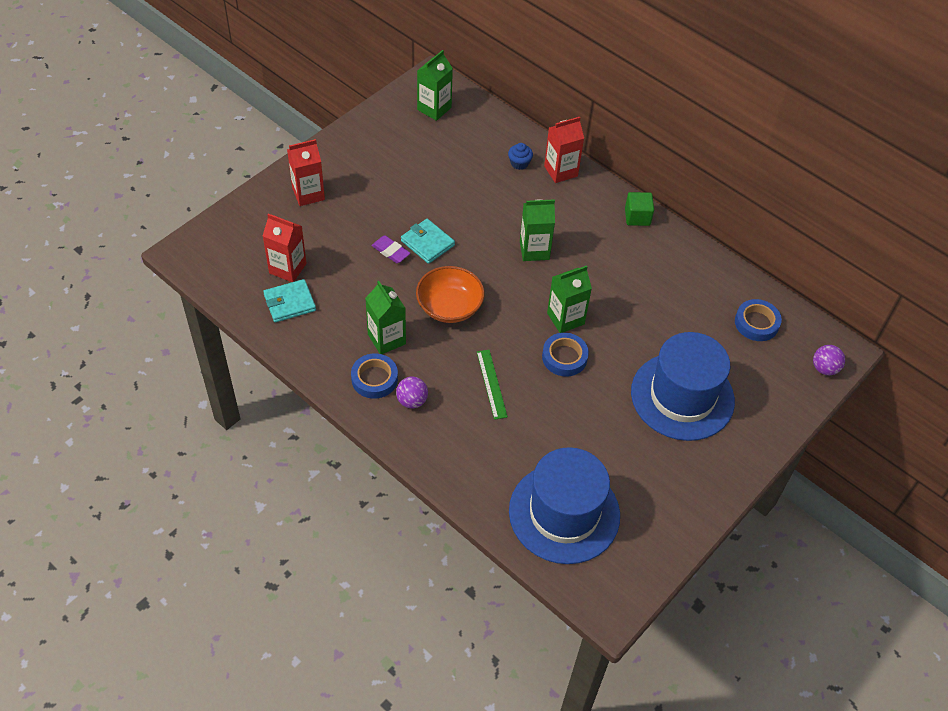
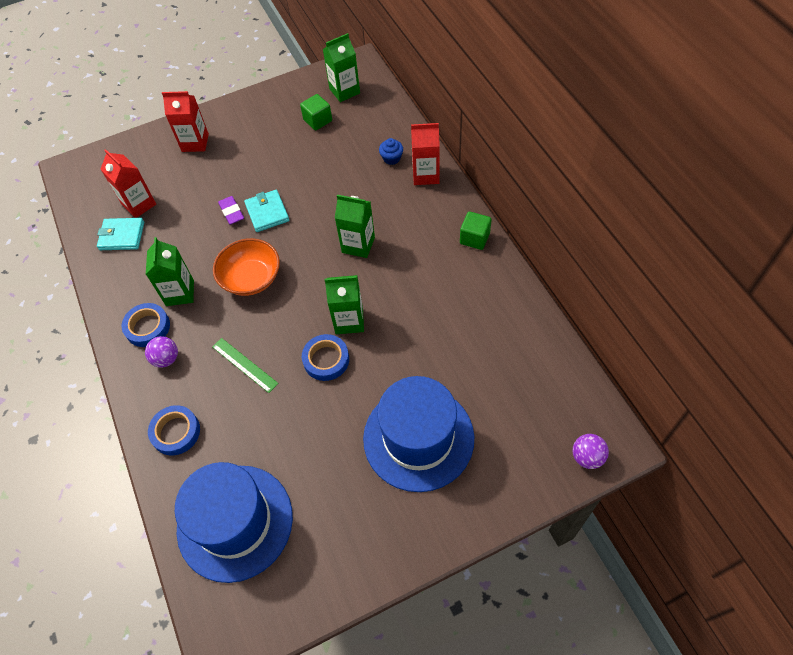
camera: 30 degrees right, 5 degrees up
(424, 143) = (318, 120): none -> green cube
(491, 384) = (244, 365): green ruler -> green ruler turned 60 degrees counterclockwise
(756, 323) = (538, 383): blue tape -> blue tape (176, 432)

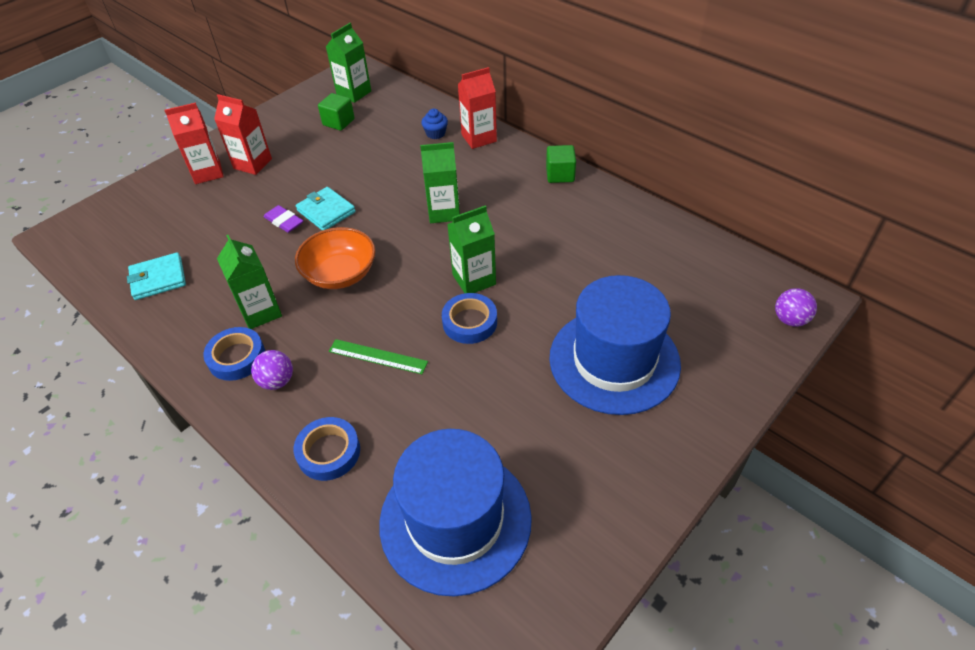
camera: 25 degrees left, 10 degrees down
(139, 204) = (166, 244): red carton -> red carton (252, 164)

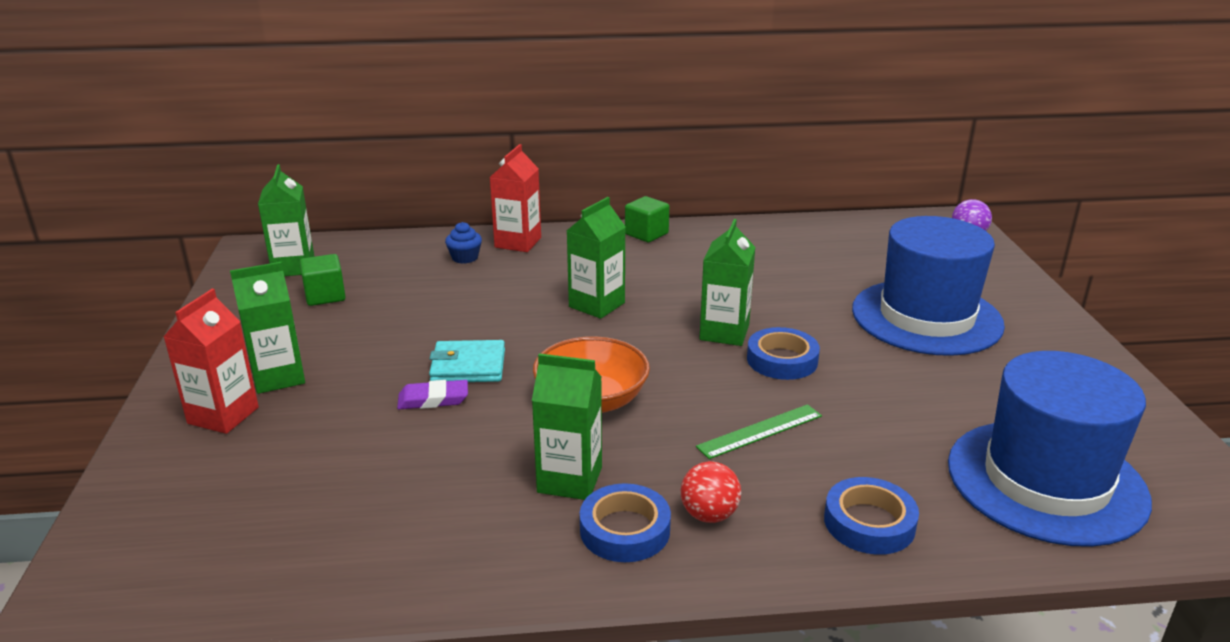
camera: 50 degrees left, 20 degrees down
(158, 279) = (366, 539): turquoise wallet -> none
(252, 164) = (278, 377): red carton -> green carton
(277, 381) = (709, 515): purple ball -> red ball

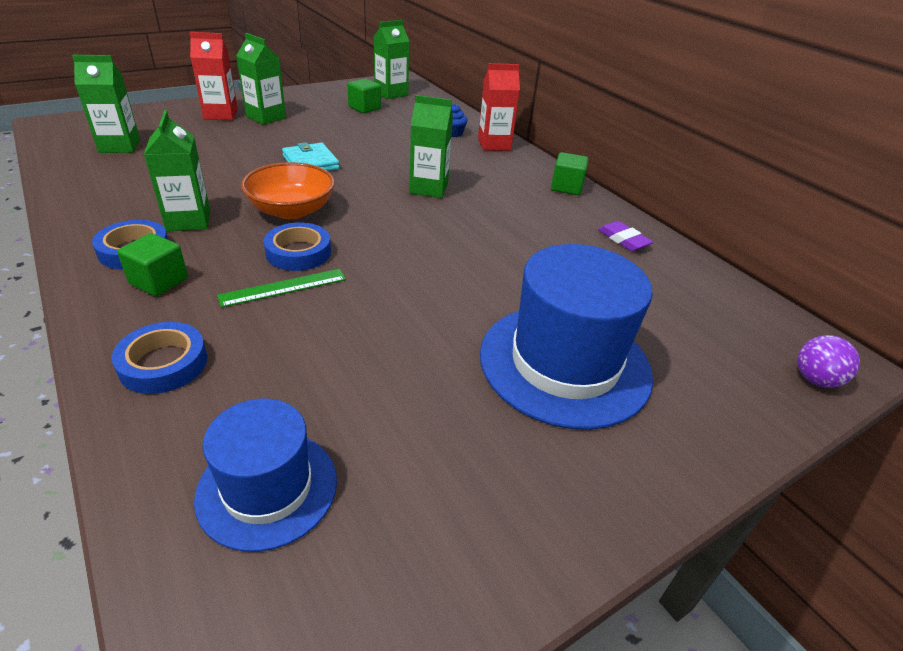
camera: 60 degrees right, 10 degrees up
(433, 399) = (265, 160): purple eraser -> purple eraser (623, 239)
(709, 515) = (159, 281): red ball -> green cube
(724, 332) = (431, 248): green carton -> green carton (120, 146)
(760, 431) = (283, 287): green ruler -> green ruler turned 60 degrees counterclockwise
(782, 360) = (406, 283): blue tape -> blue tape (298, 252)
(1046, 481) = (267, 488): blue hat -> blue hat, size x0.61

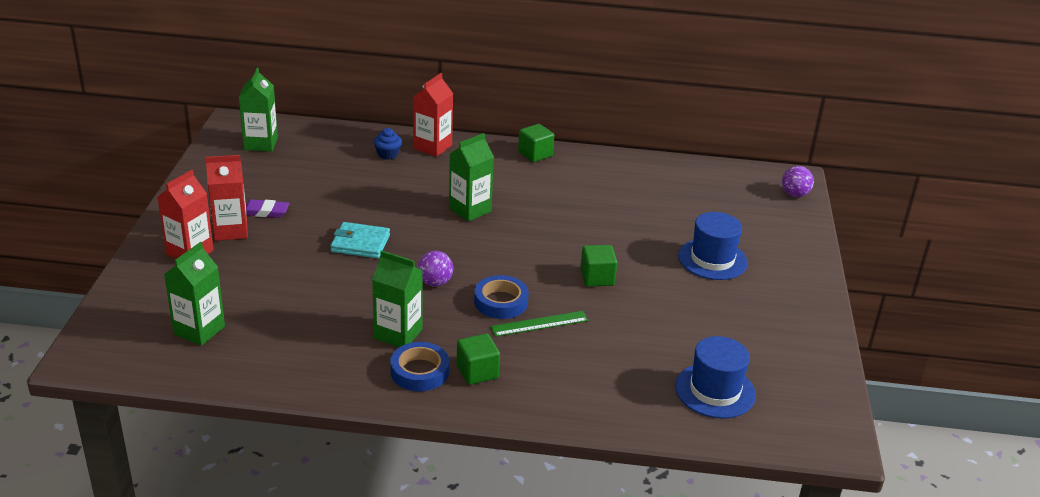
camera: 50 degrees left, 5 degrees down
(163, 363) = (578, 395): blue tape -> none
(266, 117) = (231, 230): green carton -> red carton
(283, 287) = (539, 324): green ruler -> green ruler turned 60 degrees clockwise
(291, 210) = (435, 282): orange bowl -> purple ball
(364, 108) = (277, 171): green cube -> green cube (597, 278)
(564, 363) = (712, 259): blue hat -> blue hat, size x0.61
(623, 239) = (622, 172): purple eraser -> purple eraser (265, 211)

